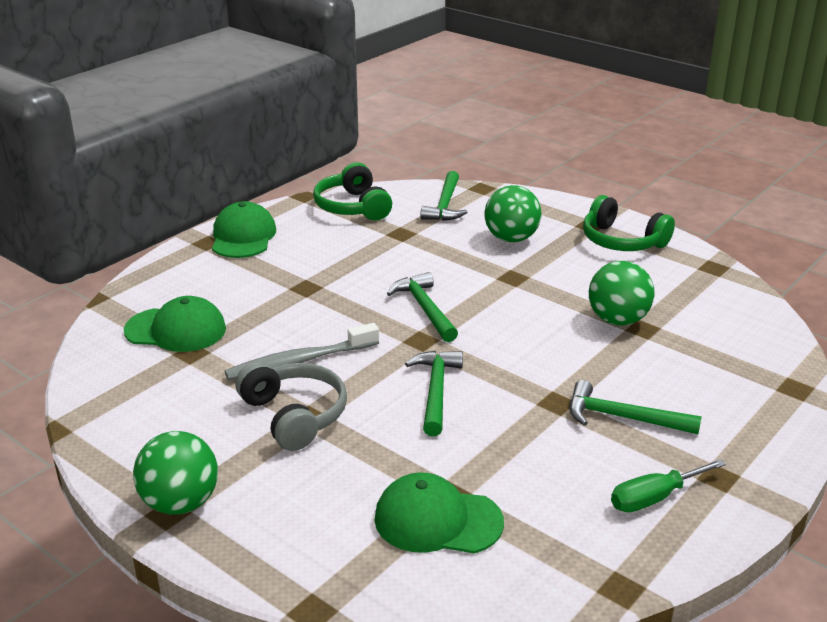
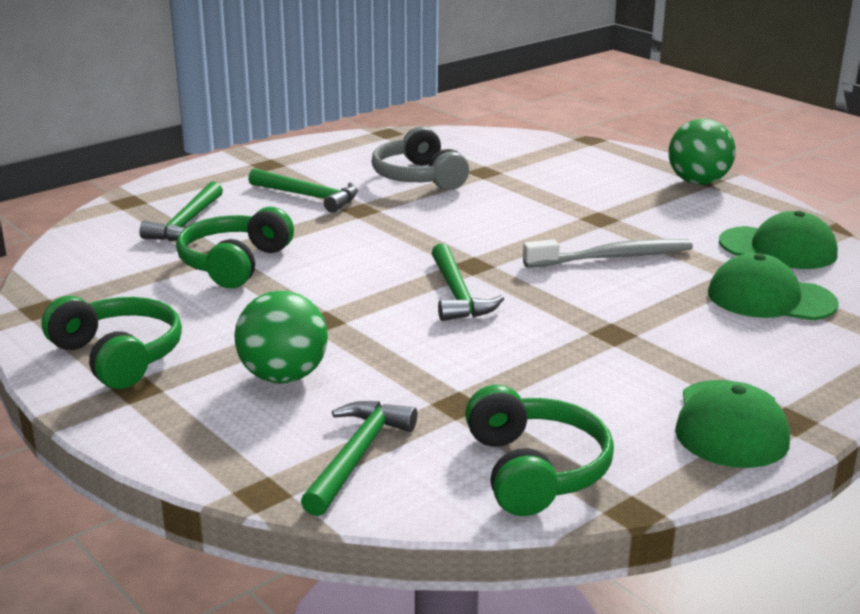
camera: 170 degrees left, 5 degrees down
(294, 415) = (613, 220): grey headphones -> grey headphones (418, 177)
(436, 391) = (472, 225): green hammer -> green hammer (186, 223)
(437, 520) = (497, 162): green cap -> green cap (778, 248)
(617, 320) = (234, 264): green ball -> green headphones
(654, 498) = (328, 159): green screwdriver -> none

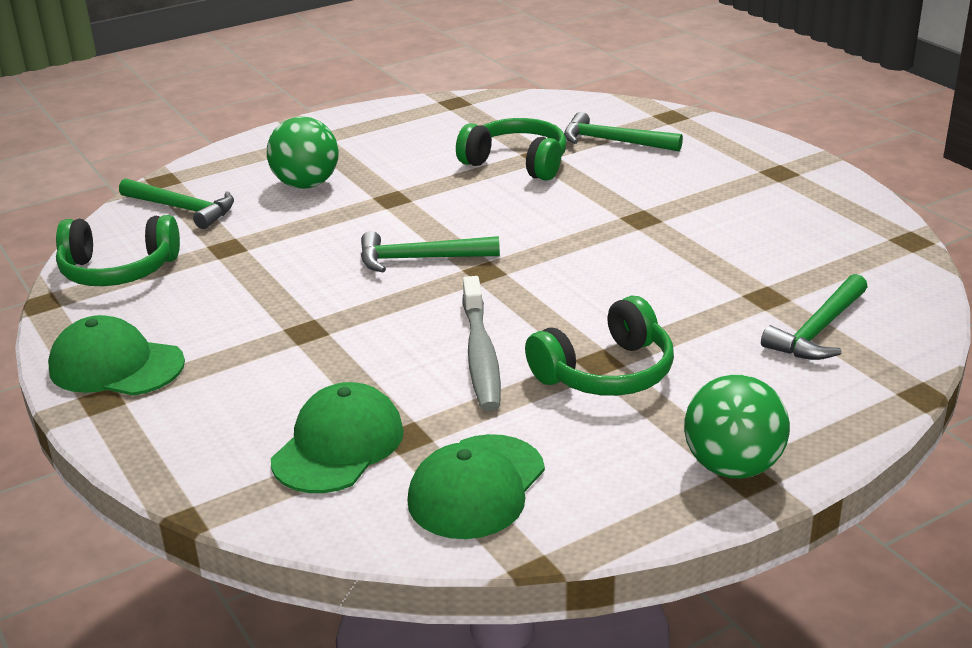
camera: 100 degrees right, 5 degrees up
(118, 356) = (366, 131): green headphones -> green headphones (606, 372)
(309, 196) = (680, 193): green hammer -> green hammer (818, 330)
(418, 177) = (742, 254): grey headphones -> none

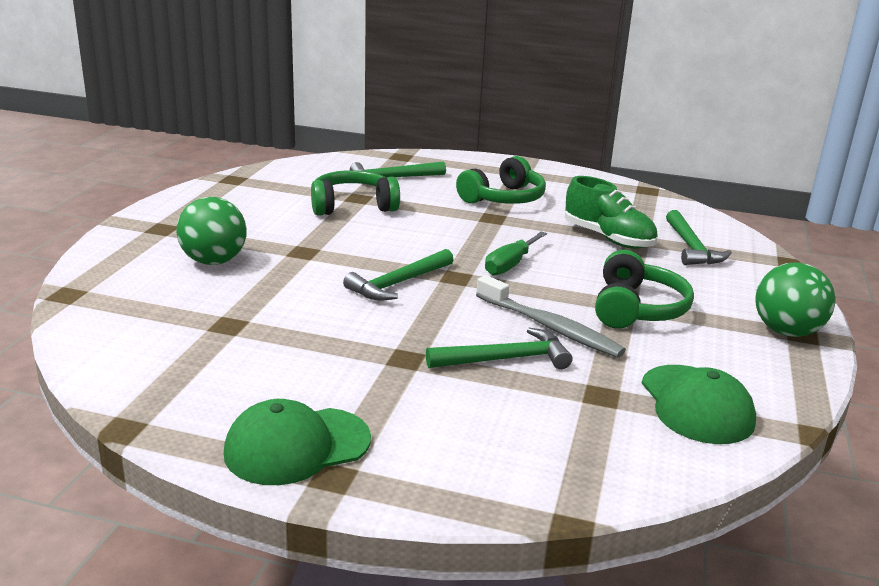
camera: 45 degrees left, 5 degrees down
(118, 270) = (156, 375): green headphones -> green headphones (503, 198)
(182, 209) = (130, 310): green hammer -> green hammer (505, 359)
(338, 445) = (572, 421): green cap -> none
(561, 277) = (510, 265): none -> green screwdriver
(731, 284) = (608, 238): none -> green shoe

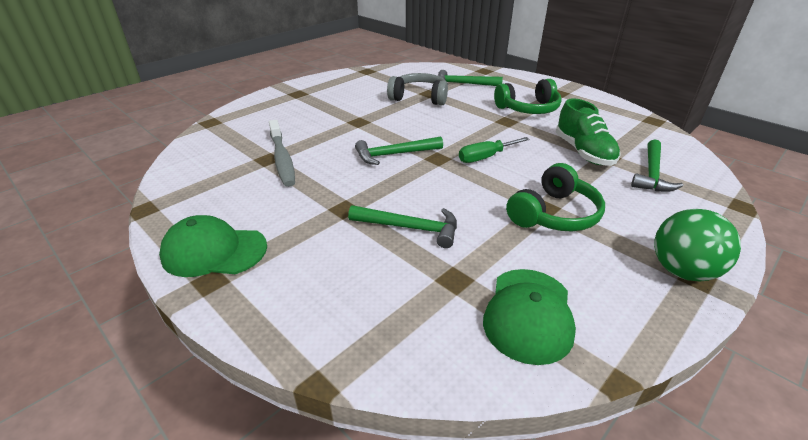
camera: 30 degrees right, 10 degrees up
(214, 261) = (302, 118): green ball -> none
(353, 206) = (419, 98): green headphones -> grey headphones
(550, 327) = (468, 212): grey toothbrush -> grey toothbrush (282, 159)

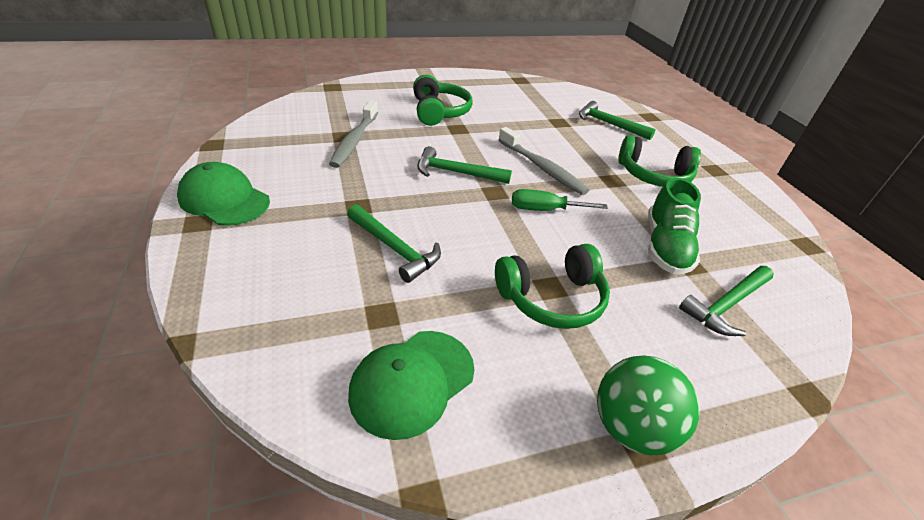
camera: 25 degrees right, 5 degrees up
(329, 114) = (439, 112): none -> green headphones
(419, 98) = (543, 124): grey headphones -> none
(452, 129) = (542, 168): none -> grey toothbrush

